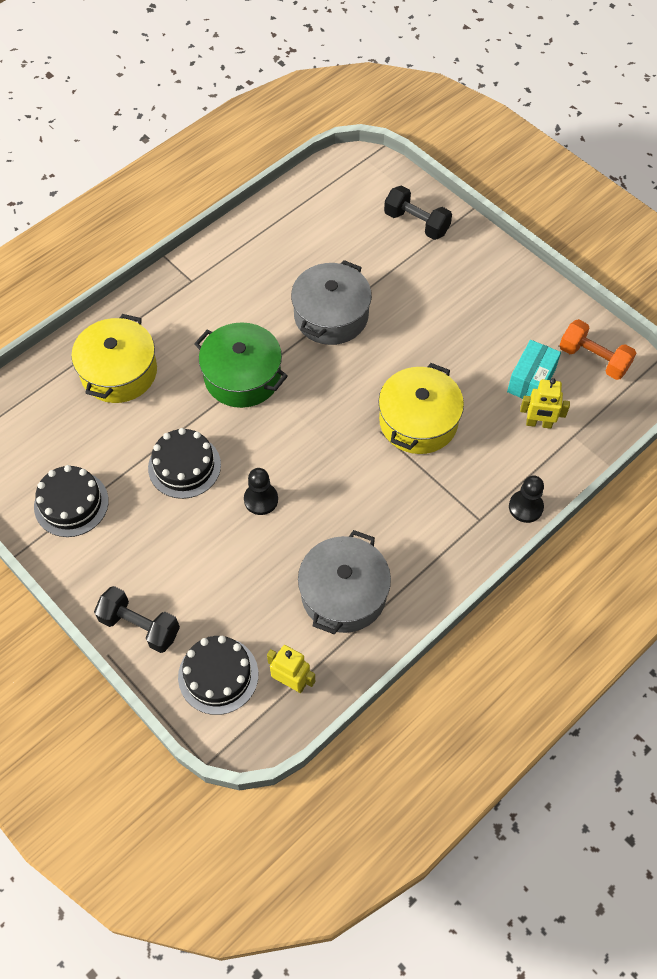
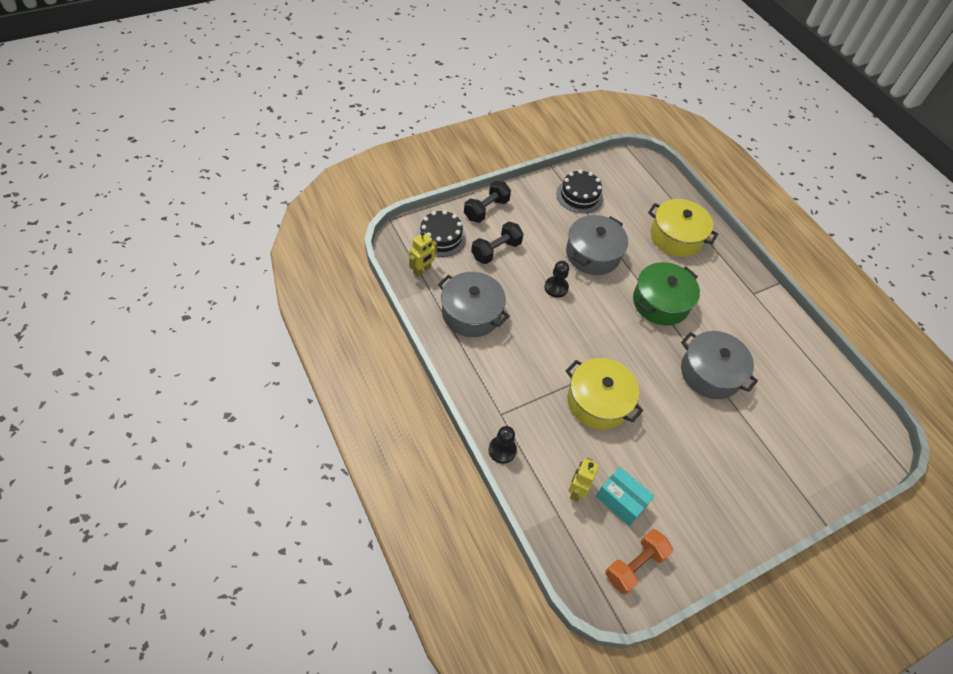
camera: 100 degrees right, 5 degrees down
(184, 466) = (593, 254): black cake -> grey pot
(416, 223) = (808, 468): black dumbbell -> black dumbbell (496, 250)

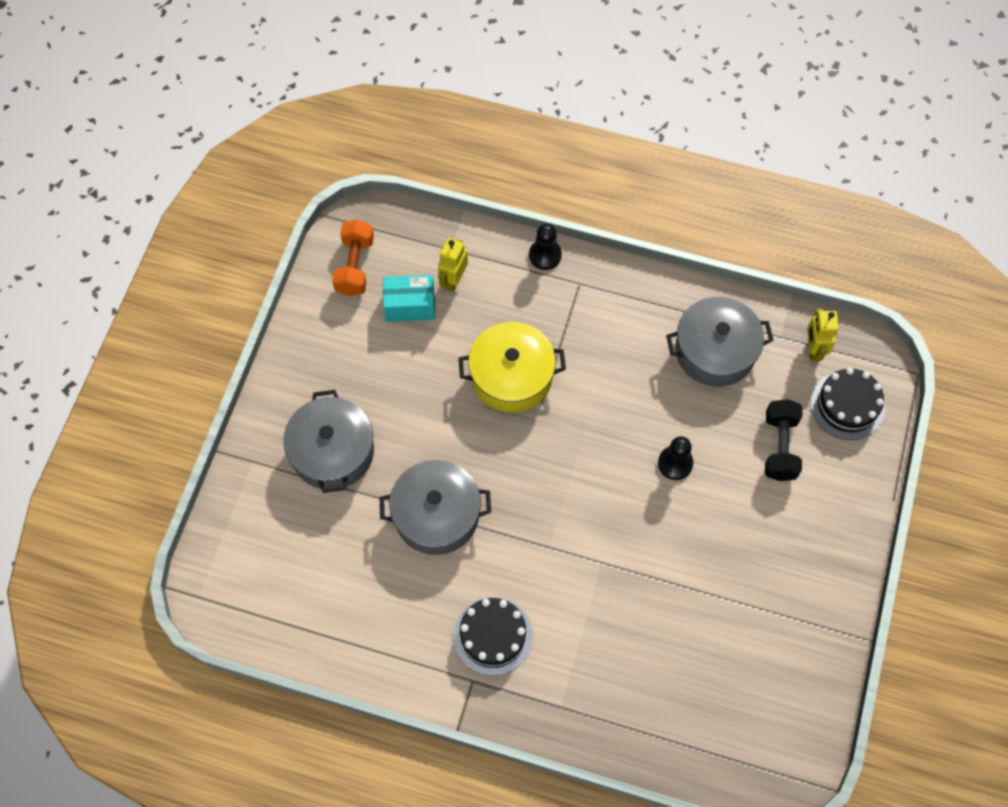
camera: 140 degrees right, 10 degrees up
(486, 209) = (853, 490): black dumbbell -> none
(576, 490) = (453, 280): yellow robot -> yellow robot turned 135 degrees counterclockwise
(579, 195) = (789, 626): black cake -> black cake (493, 636)
(593, 254) = (686, 549): grey pot -> grey pot (332, 452)
(660, 302) = (558, 556): green pot -> none
(676, 237) = (626, 679): yellow pot -> none

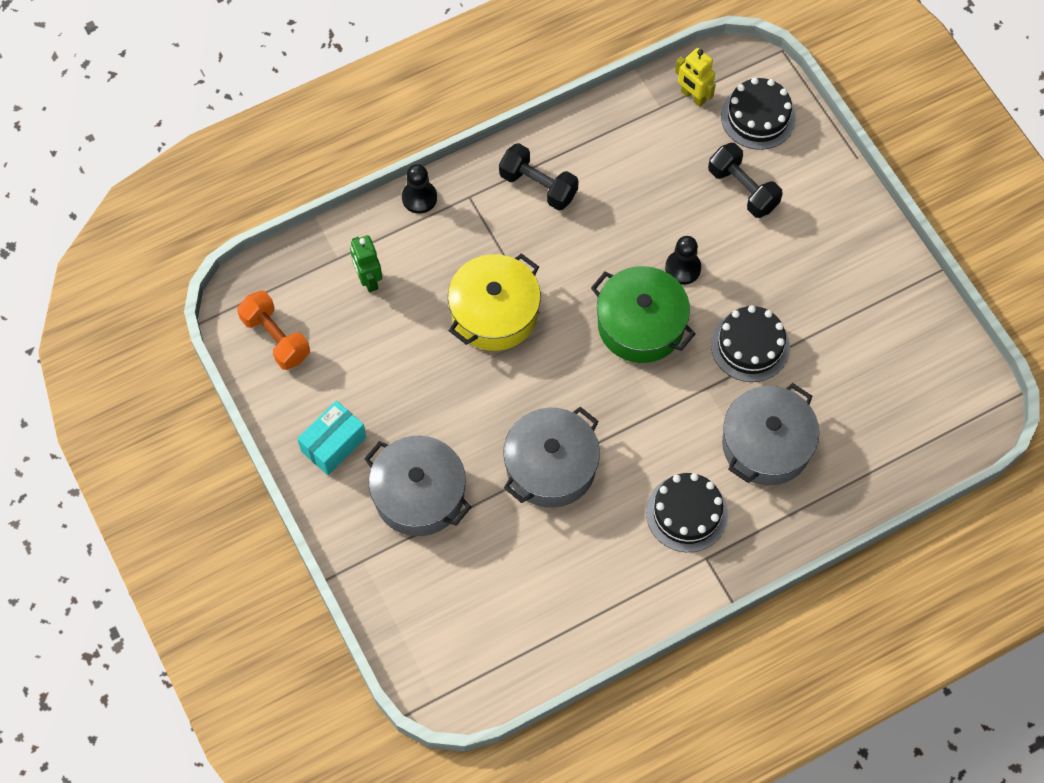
camera: 45 degrees left, 0 degrees up
(410, 306) = (355, 329): turquoise box -> turquoise box (333, 444)
(453, 280) = (368, 279): yellow robot -> green robot
(602, 475) = (640, 325): none -> green pot
(634, 317) = (538, 186): none -> black dumbbell
(665, 562) = (750, 346): none -> black cake
(715, 351) = (624, 159): grey pot -> grey pot (766, 445)

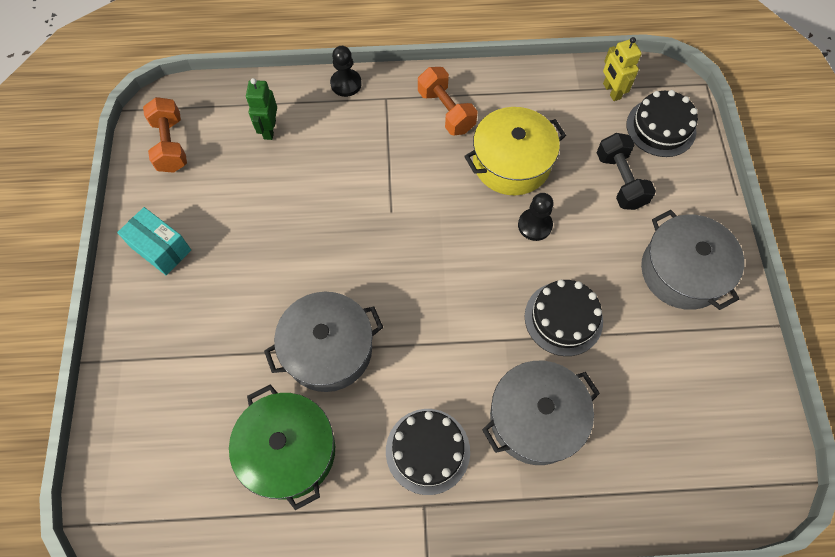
camera: 25 degrees right, 0 degrees up
(333, 444) = (161, 248): turquoise box -> turquoise box turned 60 degrees clockwise
(419, 494) = (202, 323): grey pot -> grey pot (682, 271)
(494, 313) = (354, 196): yellow pot -> yellow pot (511, 163)
(538, 186) = (446, 111): black dumbbell -> orange dumbbell
(640, 325) = (473, 258): green pot -> green pot (289, 451)

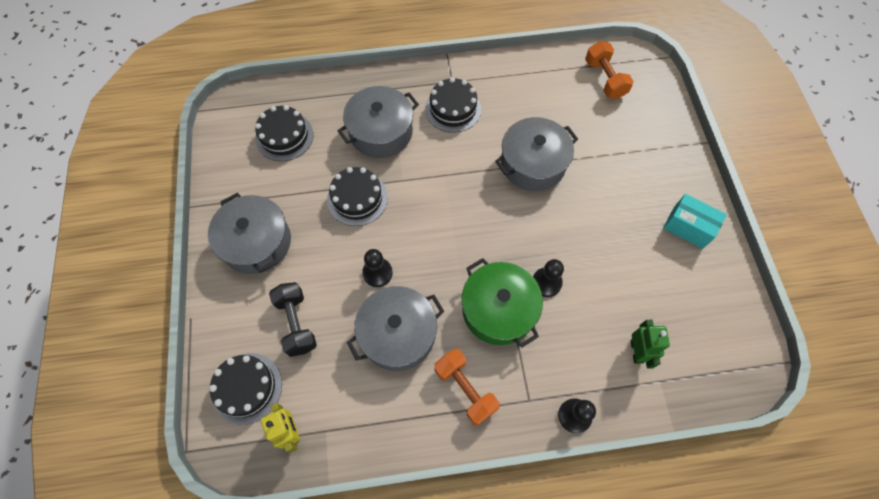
camera: 175 degrees right, 0 degrees up
(171, 145) = (724, 326): orange dumbbell -> orange dumbbell (604, 79)
(289, 451) = (544, 102): green pot -> green pot (498, 310)
(345, 200) = (546, 282): none -> black pawn
(511, 163) = (398, 334): yellow pot -> grey pot
(675, 423) = (284, 136): none -> black cake

